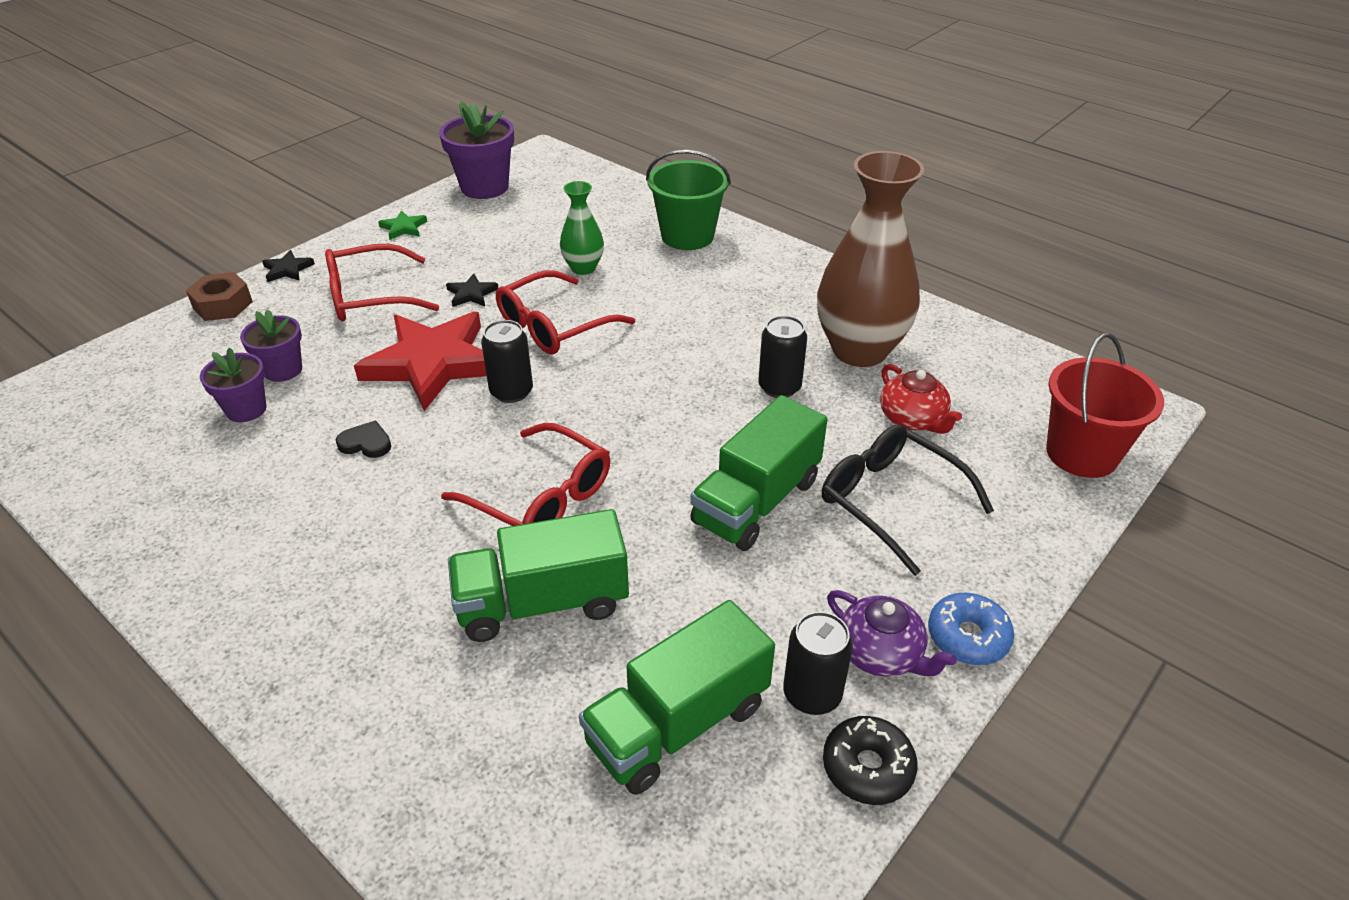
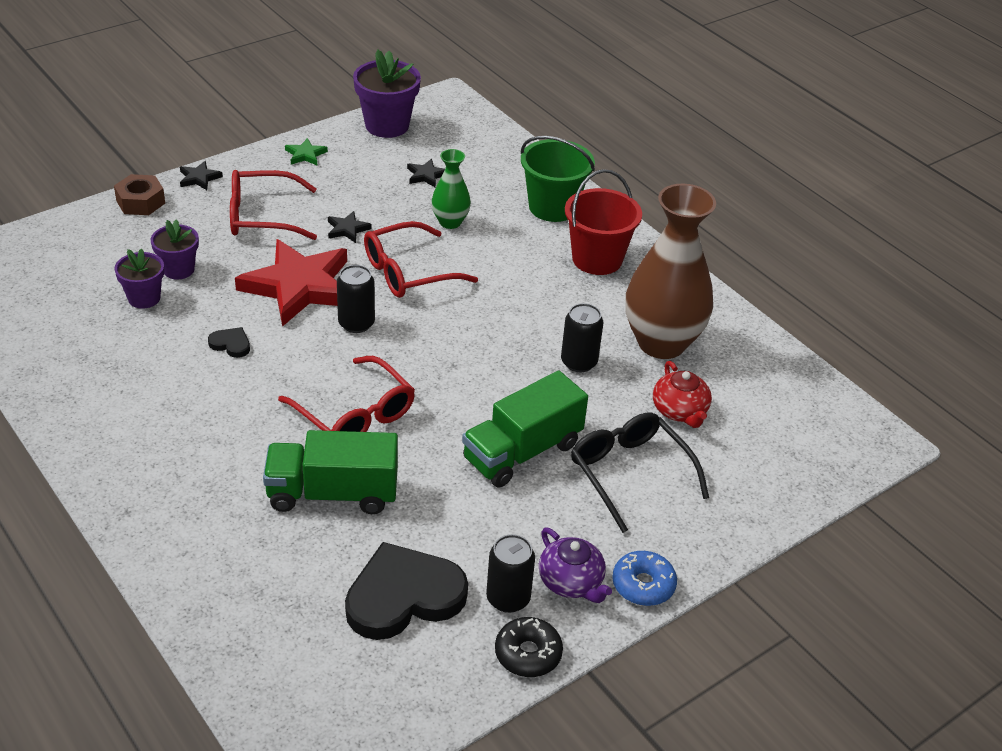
camera: 10 degrees right, 0 degrees up
(542, 227) = (426, 175): none -> black star
(678, 724) = (403, 596): green truck -> black heart
(1081, 453) = (809, 468): red bucket -> red bucket (597, 259)

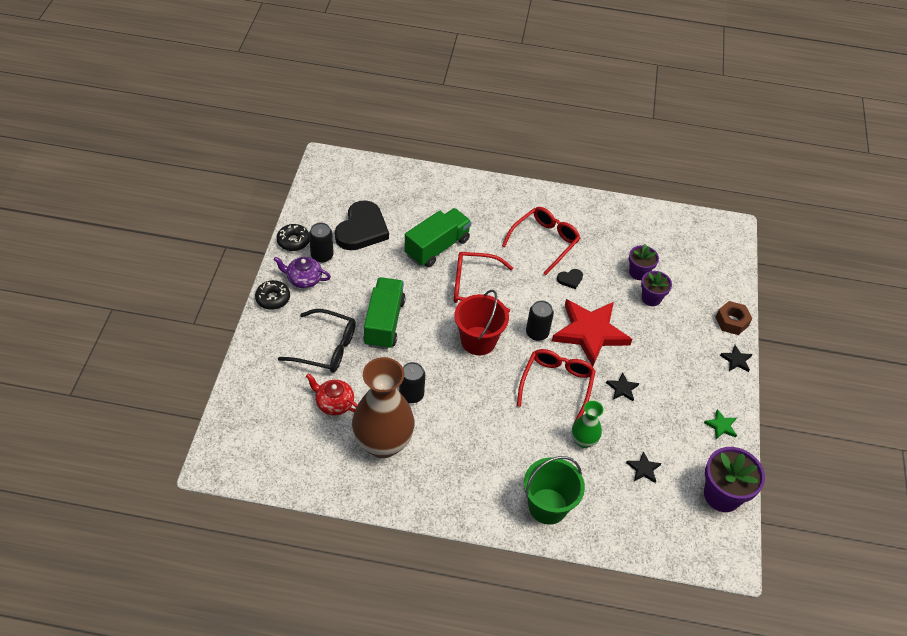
camera: 135 degrees right, 10 degrees up
(263, 216) = (670, 361): red glasses -> red glasses (544, 242)
(597, 259) = (478, 481): red bucket -> red bucket (478, 341)
(643, 585) = (273, 298): blue donut -> black donut

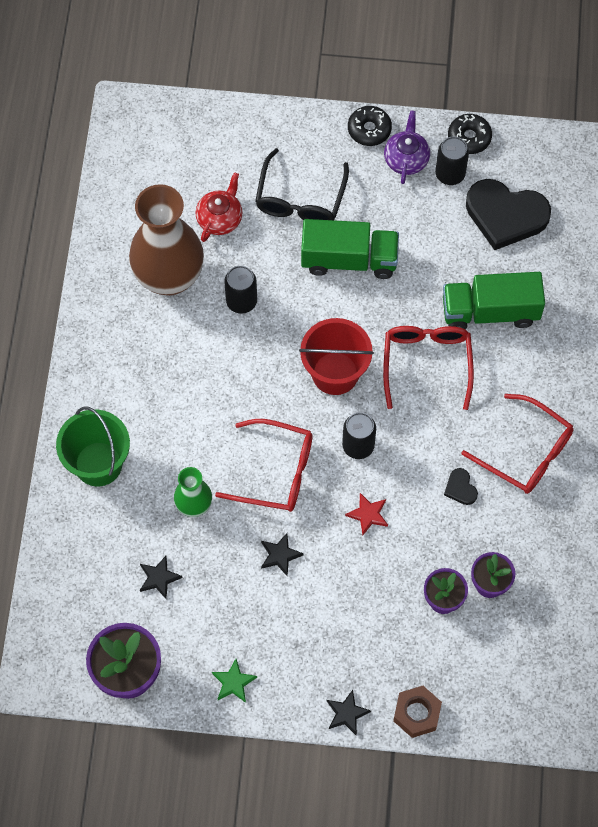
camera: 90 degrees right, 15 degrees up
(437, 247) = (490, 312): green truck -> green truck turned 135 degrees clockwise
(590, 333) = (368, 514): red star -> red star, size x0.40

